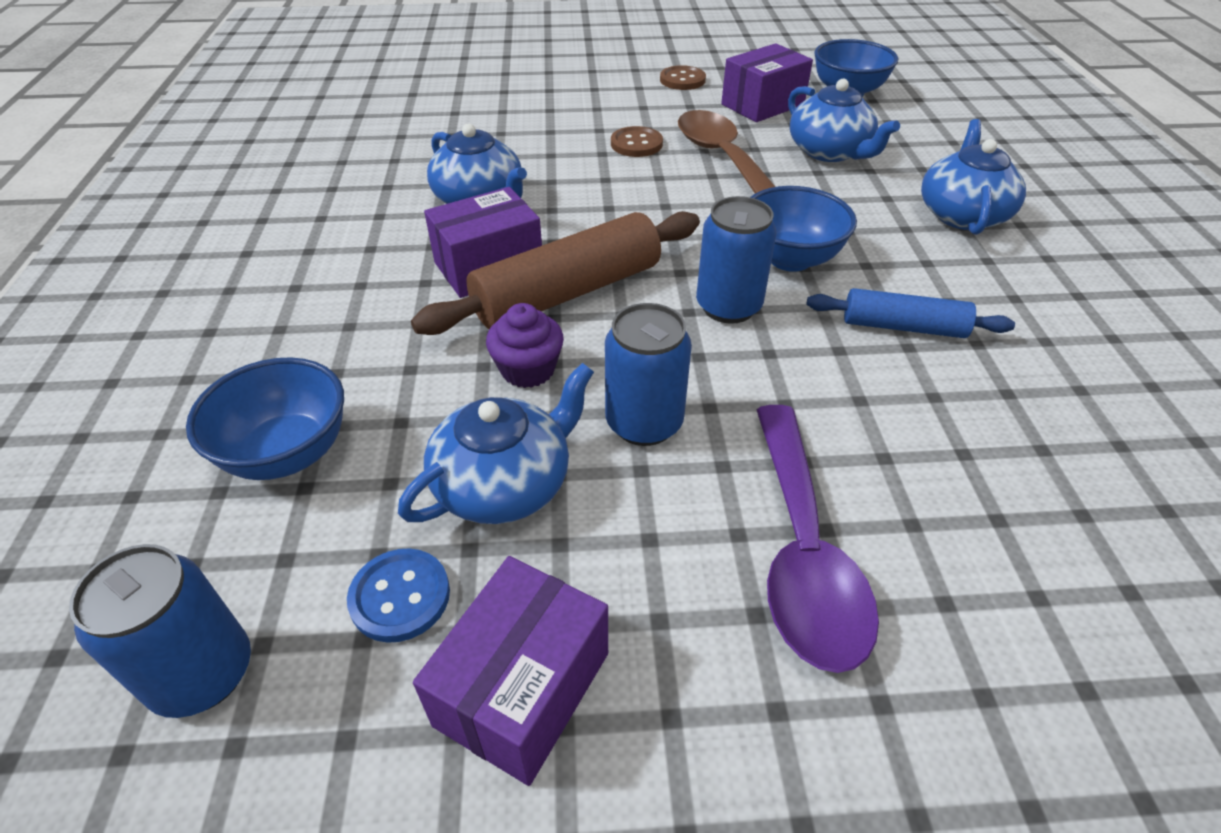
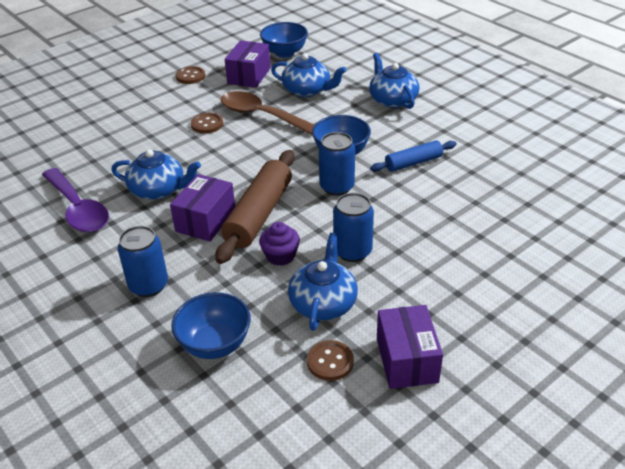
camera: 35 degrees left, 5 degrees down
(203, 674) = (287, 429): blue can -> blue can (148, 285)
(400, 596) = (330, 361): blue button -> brown button
(802, 551) = (453, 265): purple spoon -> purple spoon (78, 209)

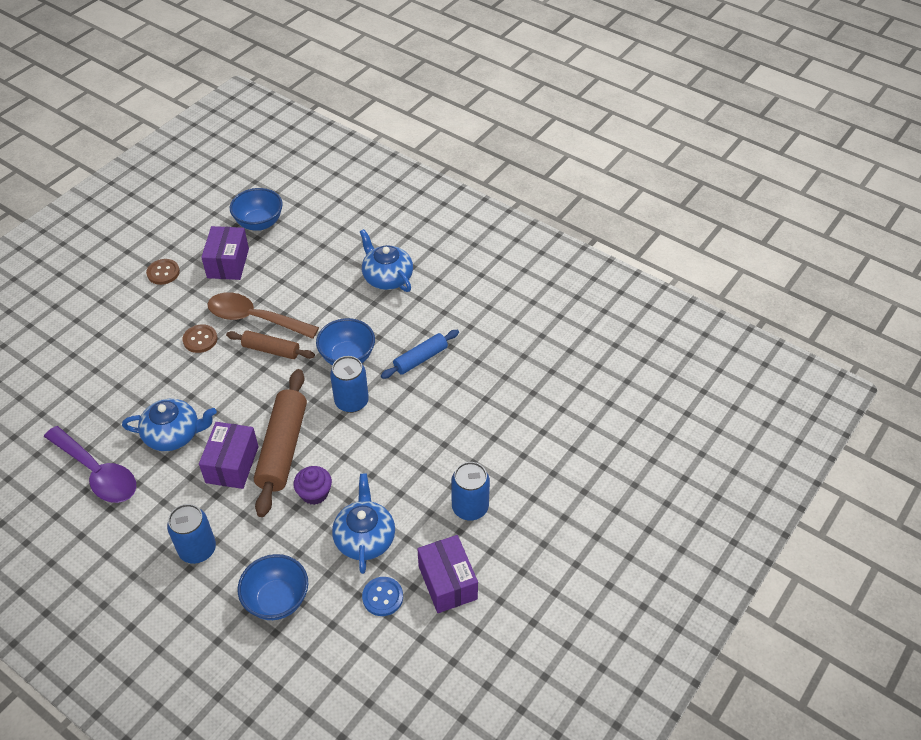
camera: 15 degrees left, 10 degrees up
(269, 139) = (271, 350): none -> brown rolling pin
(307, 90) = (296, 276): blue teapot -> none
(330, 361) = (382, 597): brown button -> blue button
(352, 251) = (381, 476): blue can -> blue can (470, 507)

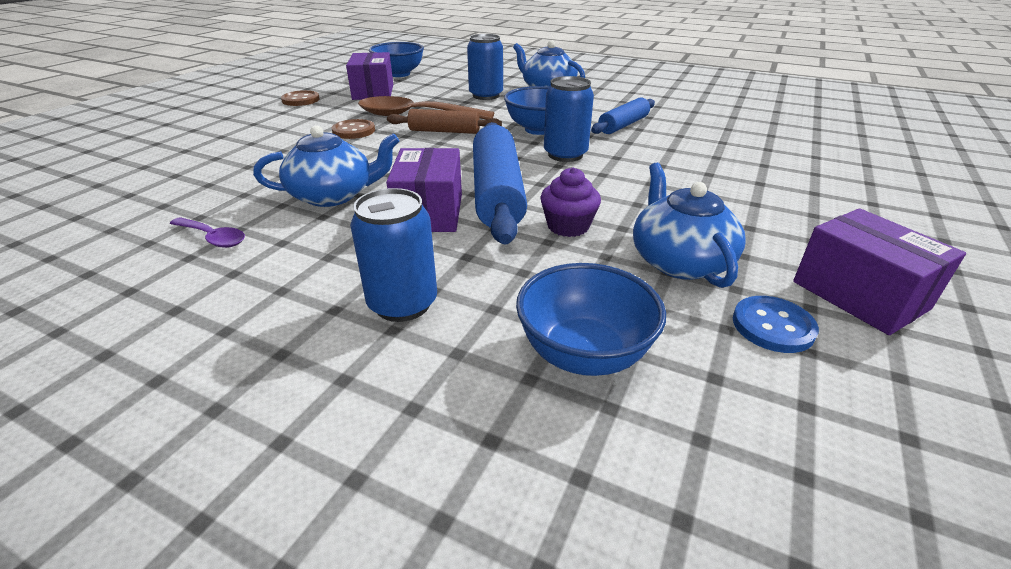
camera: 10 degrees left, 15 degrees down
(97, 473) = (213, 238): purple spoon -> purple spoon, size x0.49
(282, 448) = (497, 193): brown rolling pin -> blue rolling pin
(470, 507) = (801, 218): blue can -> blue can (486, 95)

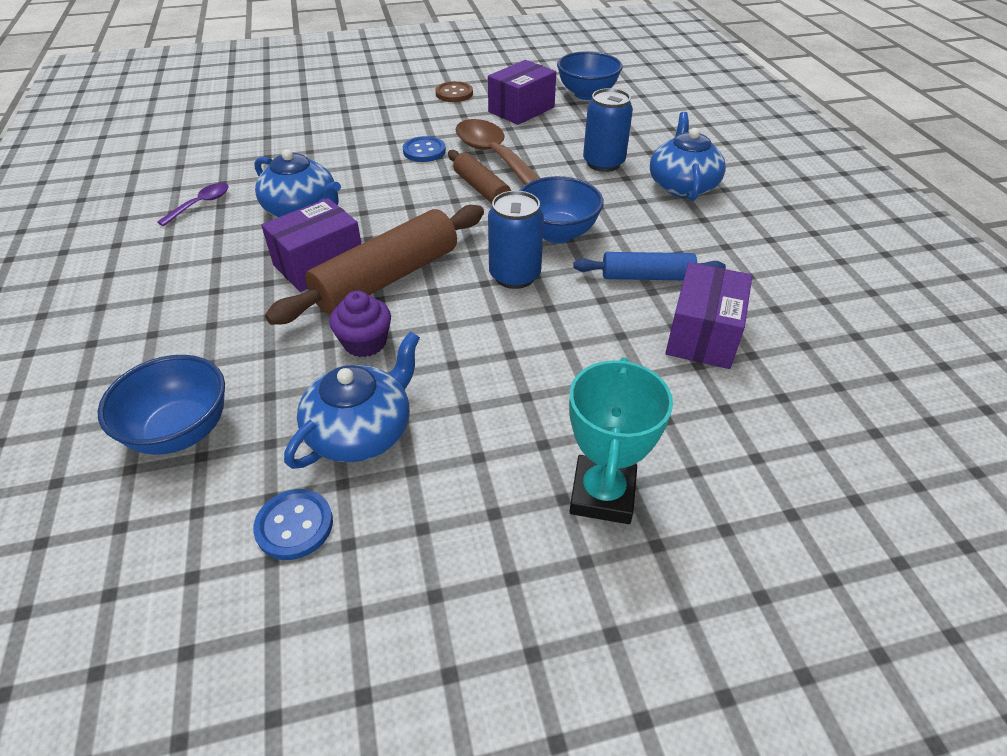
camera: 50 degrees right, 10 degrees up
(213, 238) = (201, 204): purple spoon -> purple spoon turned 135 degrees counterclockwise
(354, 131) = (424, 151): brown button -> blue button
(402, 304) = (183, 321): blue can -> none
(497, 193) = (387, 278): blue rolling pin -> brown rolling pin
(819, 202) = (602, 494): none -> turquoise trophy
(859, 295) = (400, 576): purple box -> purple box (703, 335)

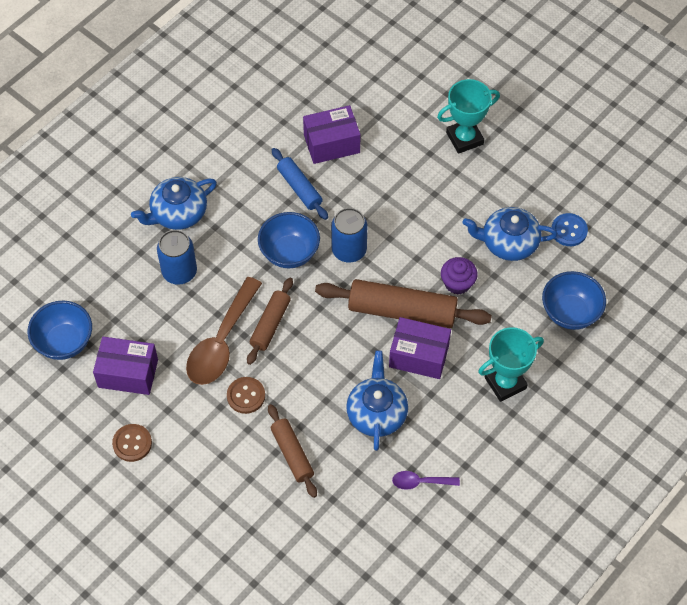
camera: 125 degrees left, 15 degrees up
(194, 312) = (505, 383): none -> turquoise trophy
(336, 152) = (292, 454): none -> brown rolling pin
(424, 151) = (246, 396): blue button -> brown button

